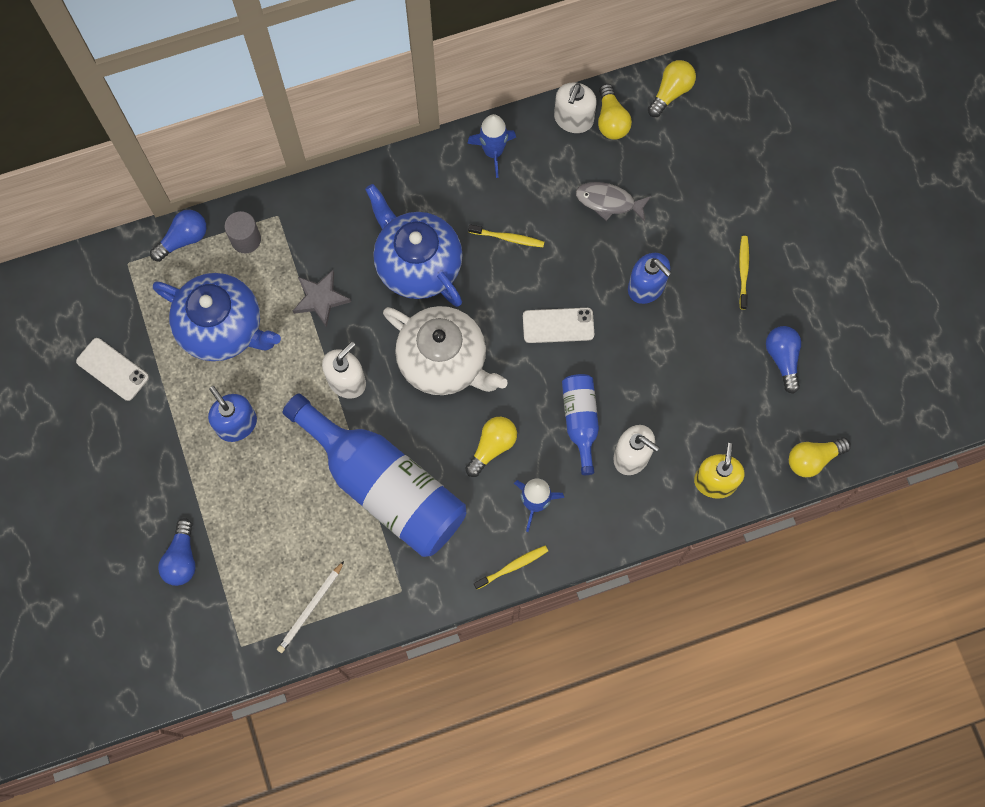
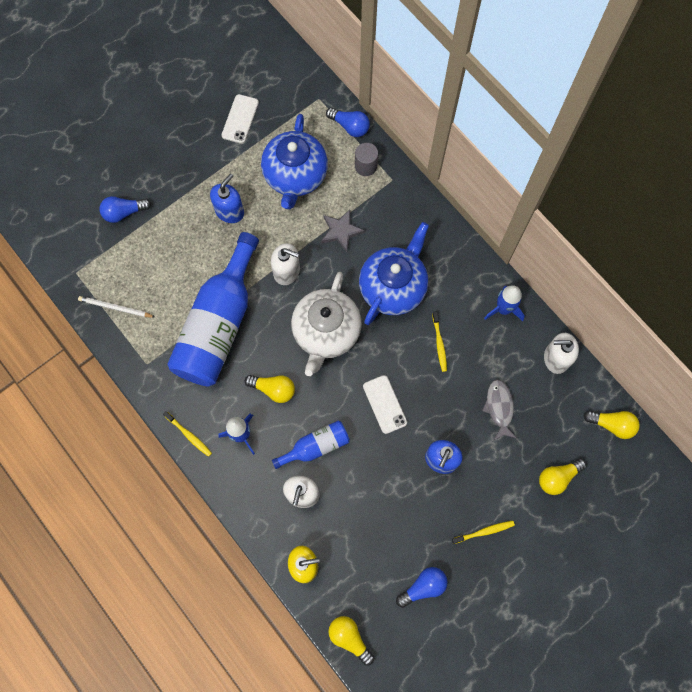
camera: 70 degrees right, 0 degrees up
(611, 120) = (567, 387): yellow light bulb -> yellow light bulb (557, 477)

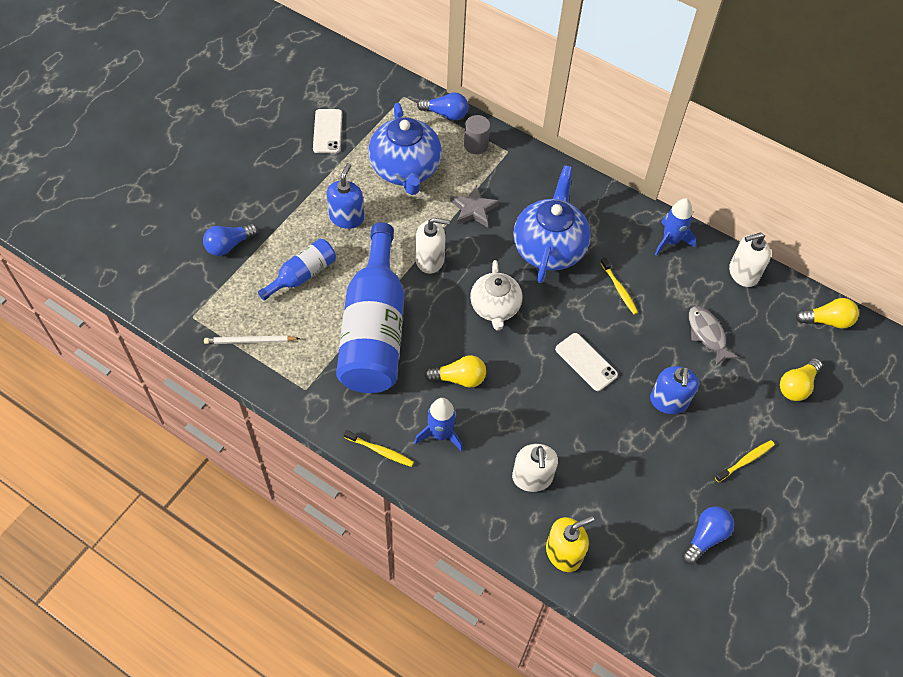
camera: 20 degrees left, 15 degrees down
(316, 446) = (528, 424): blue bottle -> blue bottle (302, 275)
(326, 332) = (495, 308): white teapot -> white teapot, size x0.66
(349, 638) = (646, 618): yellow light bulb -> none

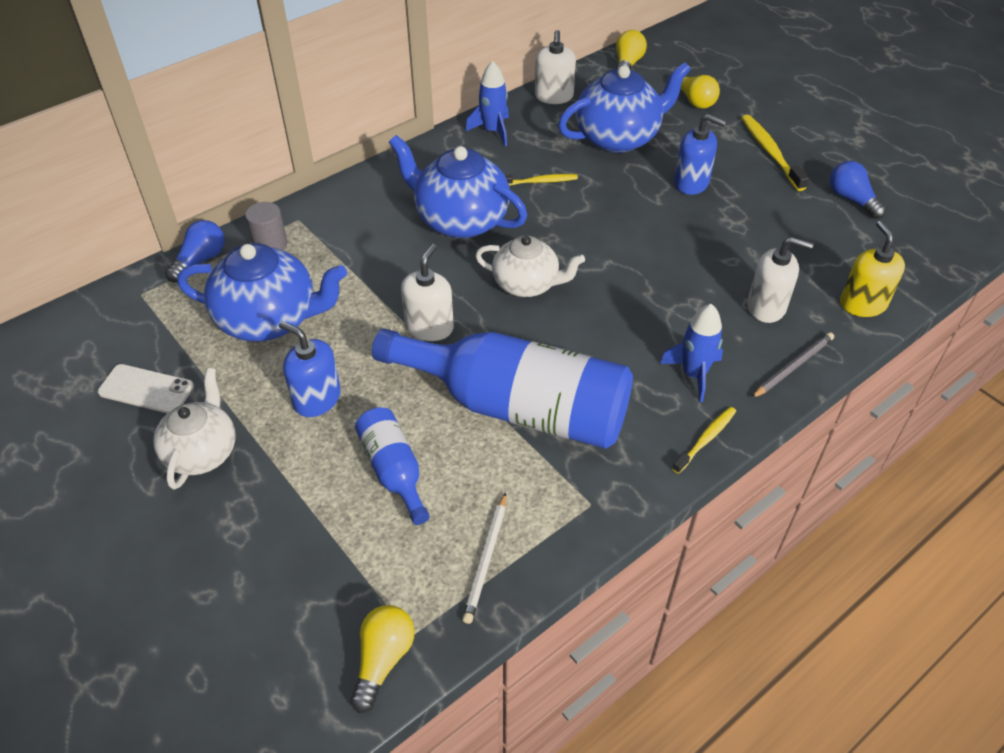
camera: 70 degrees left, 10 degrees down
(229, 245) = (293, 557): blue light bulb -> none
(289, 176) = (202, 452): none -> white teapot
(459, 378) = (618, 339): yellow light bulb -> yellow light bulb (383, 660)
(471, 503) = (793, 367): none -> grey pencil
(473, 209) = (371, 269): grey star -> none
(586, 362) = (626, 229): white phone -> none
(707, 334) = (618, 138): grey fish -> blue teapot
(745, 461) = (770, 152): yellow toothbrush -> yellow toothbrush, size x1.59

